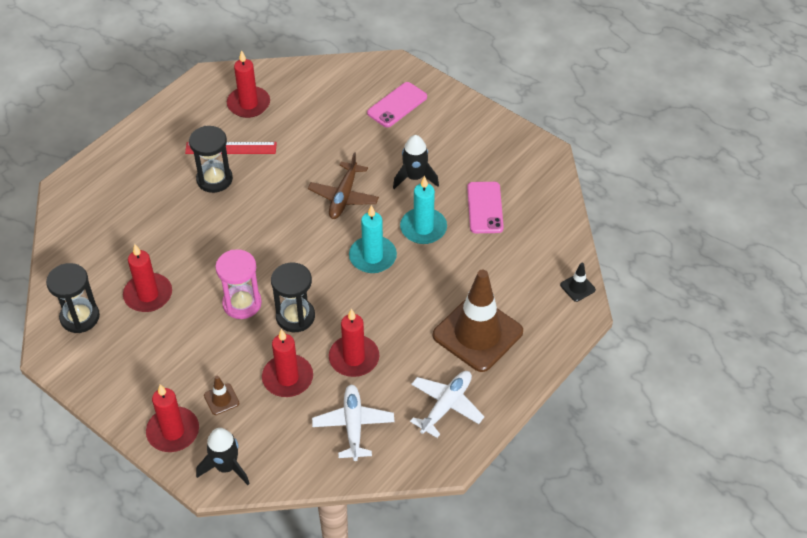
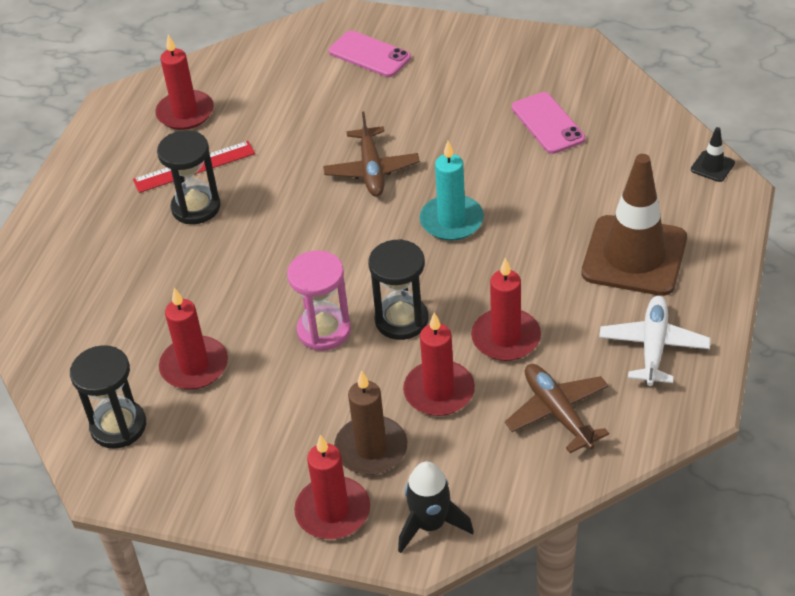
camera: 20 degrees left, 5 degrees down
(221, 399) = (371, 449): brown traffic cone -> brown candle
(353, 425) = (557, 412): white plane -> brown plane
(397, 105) = (369, 54): pink phone -> pink phone turned 75 degrees counterclockwise
(415, 177) = (443, 121): black rocket -> none
(423, 228) = (491, 169): turquoise candle -> none

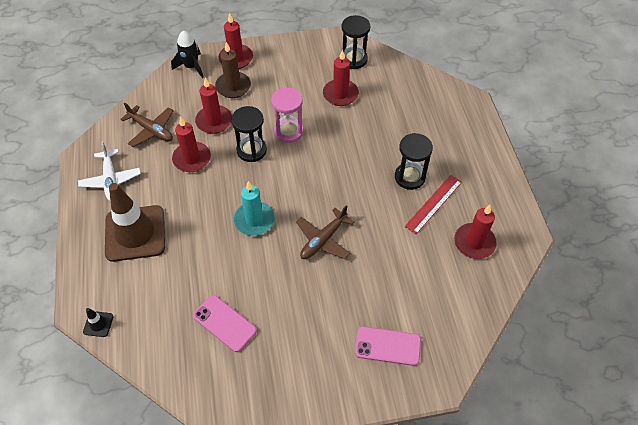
camera: 150 degrees right, 10 degrees up
(371, 170) = (323, 240): brown plane -> brown plane turned 105 degrees counterclockwise

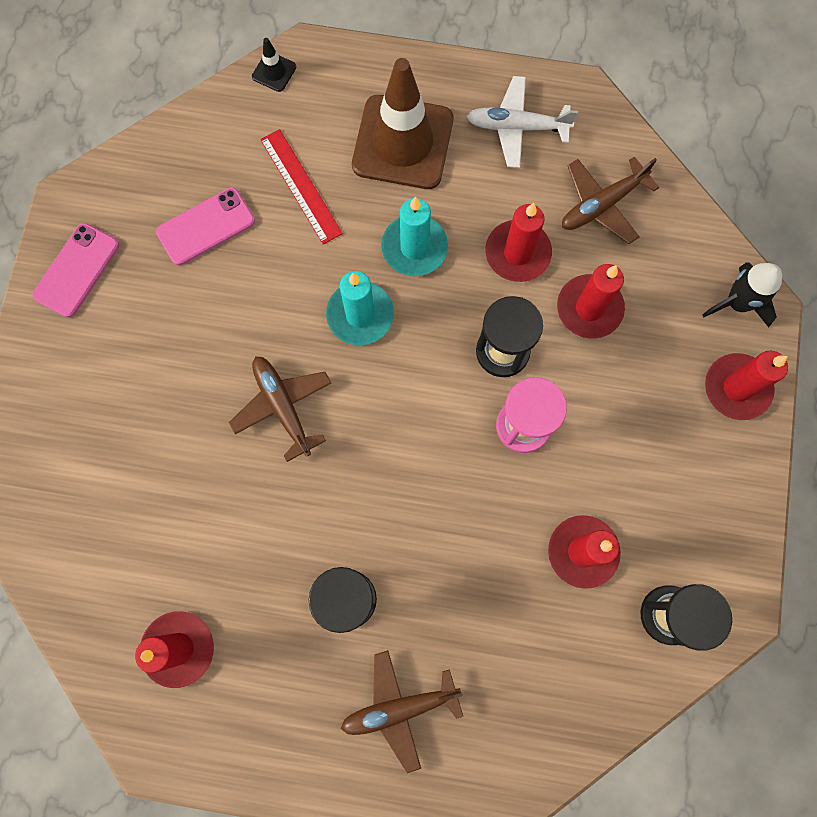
camera: 110 degrees right, 20 degrees up
(203, 207) = (414, 247): none -> turquoise candle
(233, 86) = (663, 362): brown candle -> none
(387, 346) = (74, 433): pink phone -> pink phone (77, 270)
(434, 204) = (278, 616): red ruler -> red ruler (300, 186)
(448, 142) = (399, 708): none -> brown plane

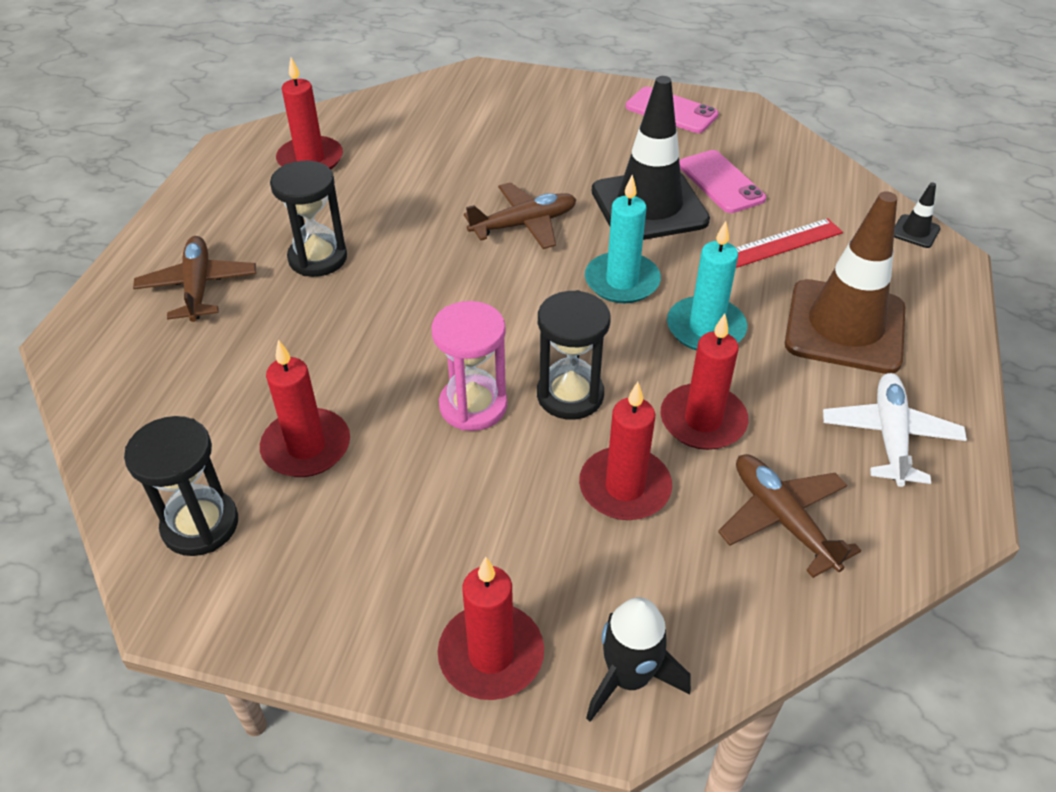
camera: 95 degrees right, 30 degrees down
(247, 292) = (649, 206): none -> black traffic cone

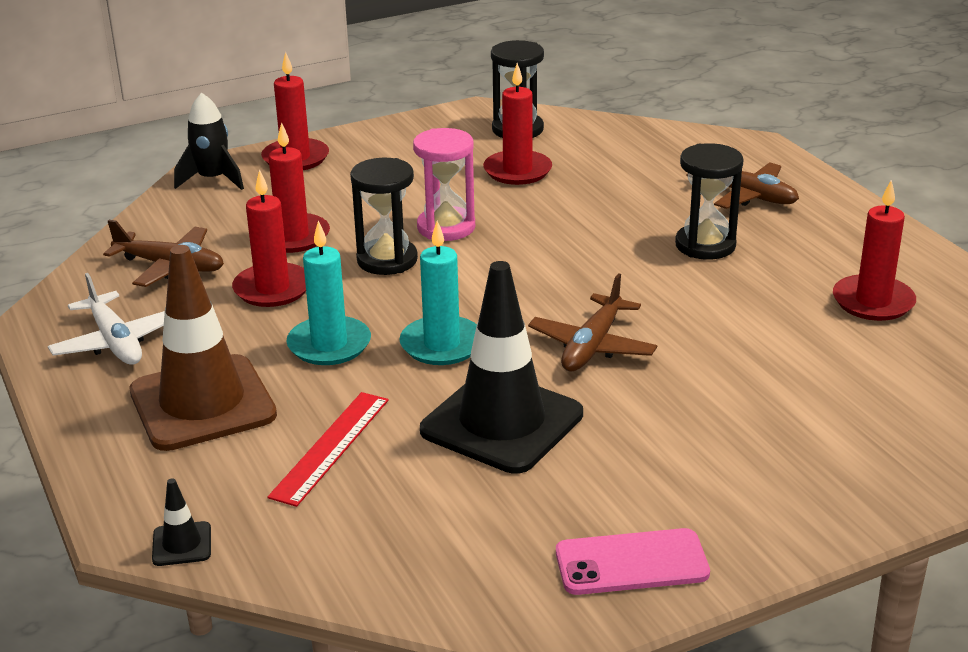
camera: 140 degrees right, 15 degrees down
(721, 182) = (458, 490): pink phone -> none

